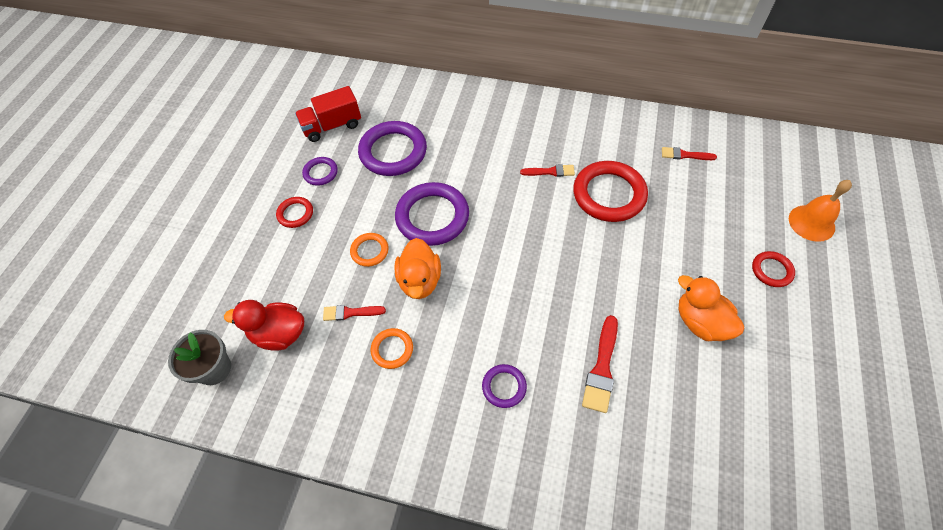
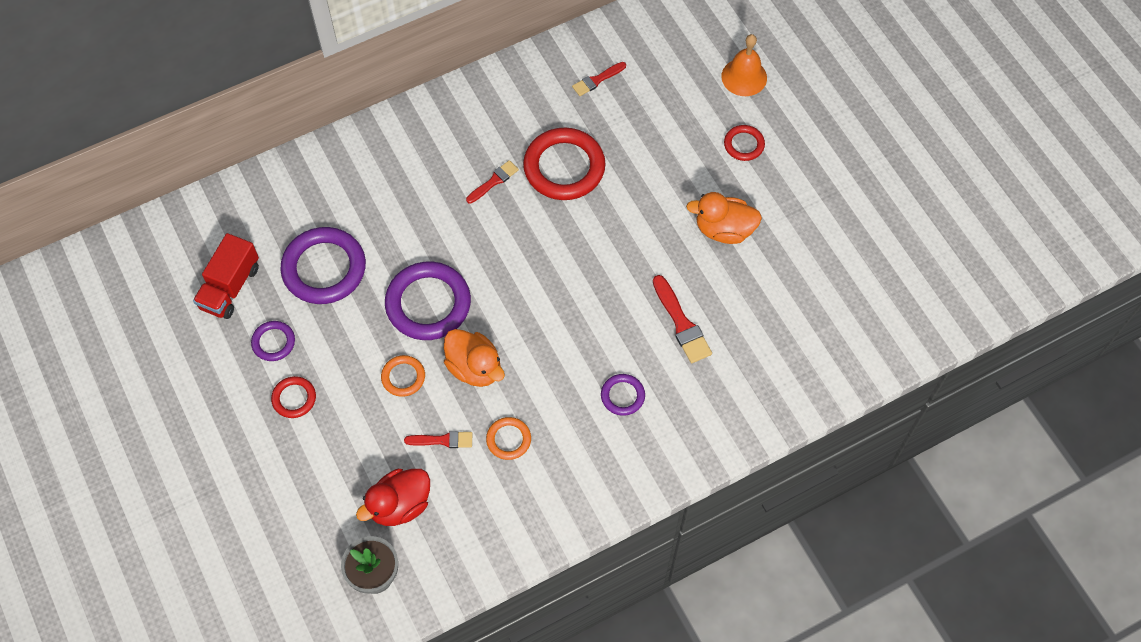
camera: 45 degrees left, 5 degrees up
(350, 313) = (443, 440): red brush -> red brush turned 135 degrees counterclockwise

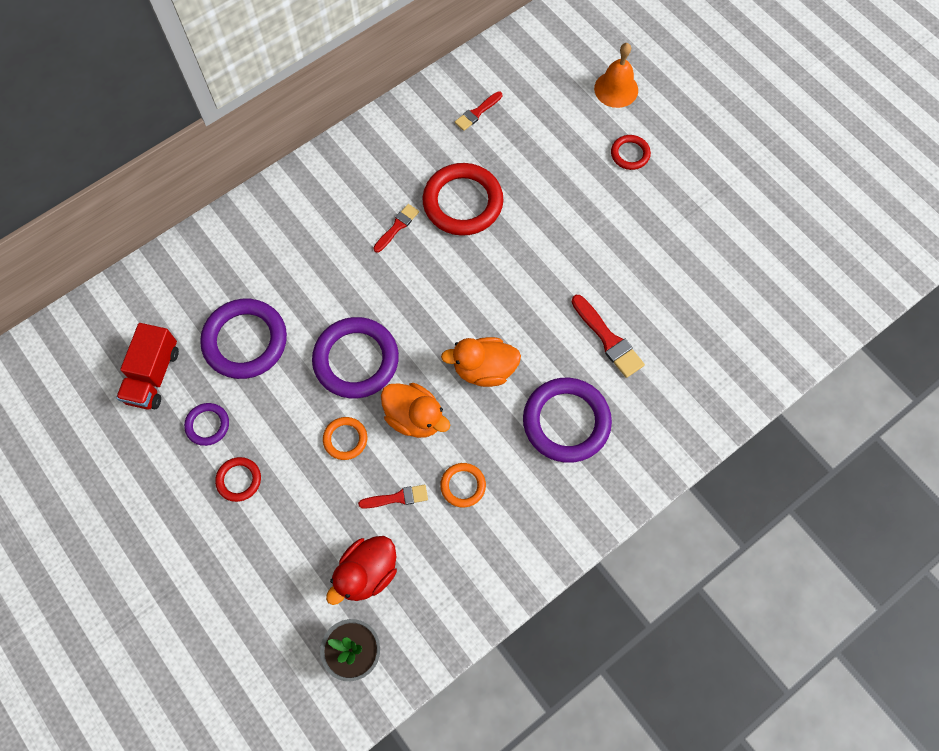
camera: 10 degrees left, 5 degrees up
(622, 396) = (566, 422): purple ring -> purple ring, size x1.99
(724, 229) = (629, 240): orange duck -> orange duck (484, 369)

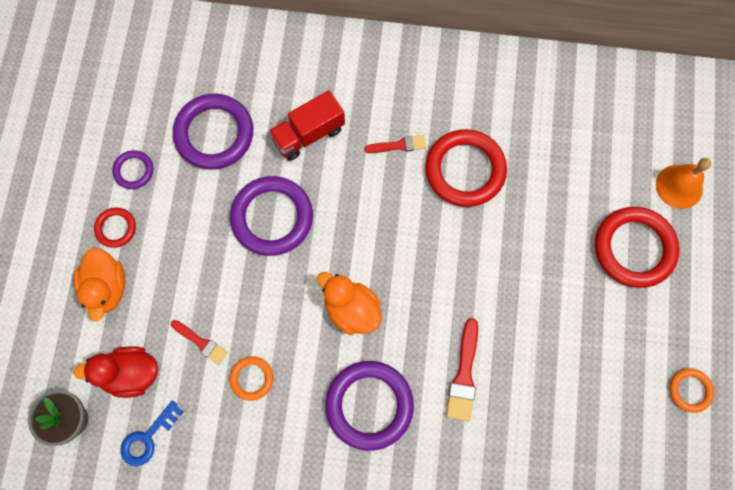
camera: 45 degrees right, 5 degrees up
(153, 375) = (134, 103): red truck -> red truck (308, 134)
(345, 439) = (209, 267): orange ring -> orange ring (690, 390)
(415, 417) = (269, 298): orange duck -> orange duck (106, 288)
(430, 604) = (148, 438): none -> blue key
(477, 112) = (548, 109): red brush -> none
(630, 154) = (634, 248): red ring -> red ring, size x1.99

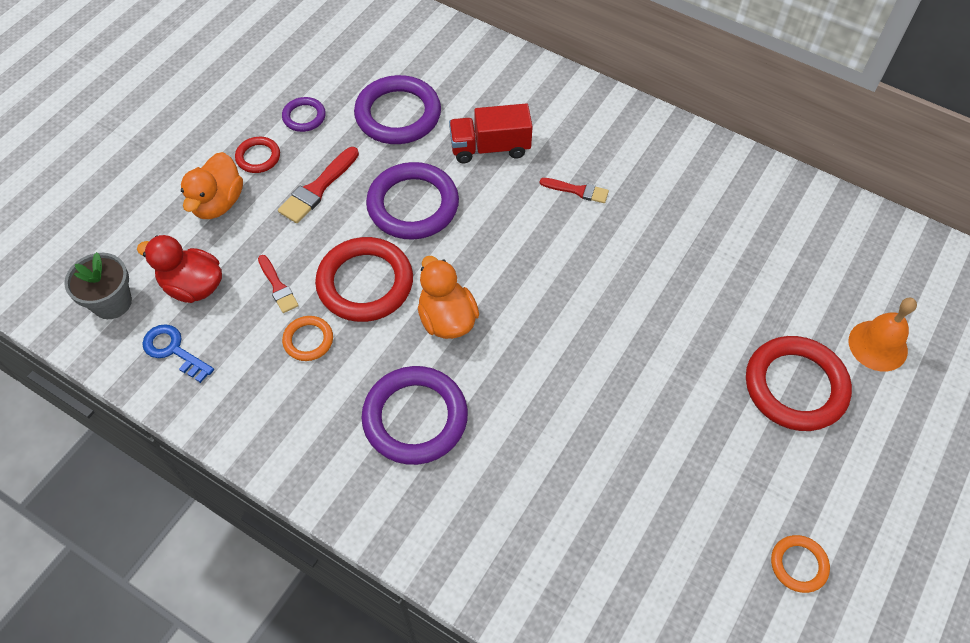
camera: 25 degrees right, 15 degrees down
(148, 438) = (173, 350): blue key -> blue key turned 60 degrees clockwise
(464, 375) = (535, 433): red brush -> red brush (318, 188)
(465, 170) = (637, 238): red ring -> red ring (365, 283)

